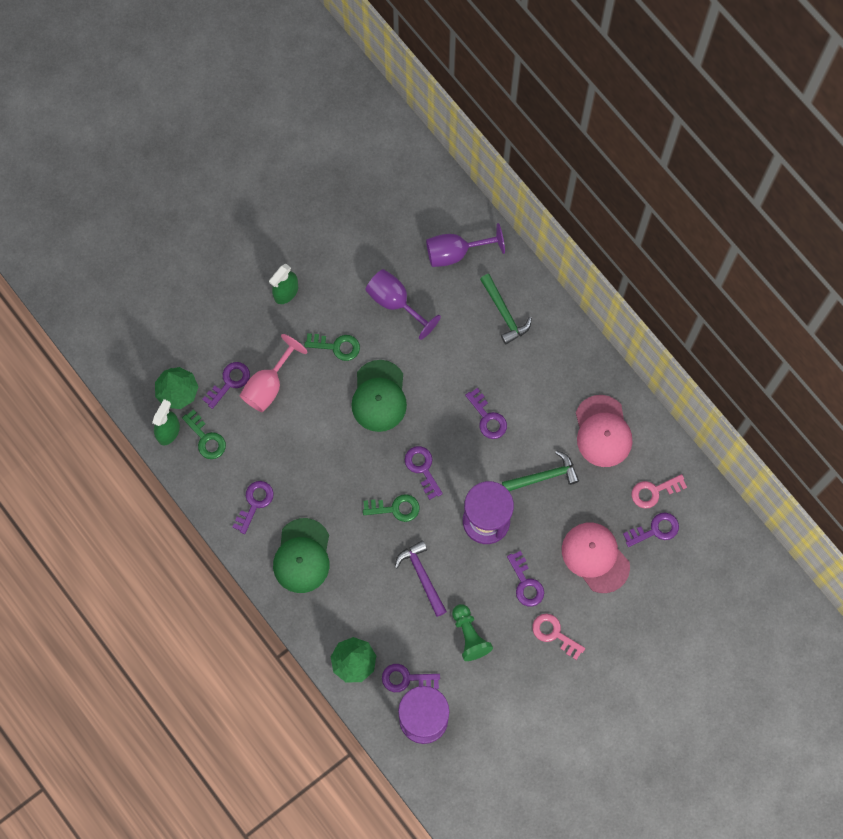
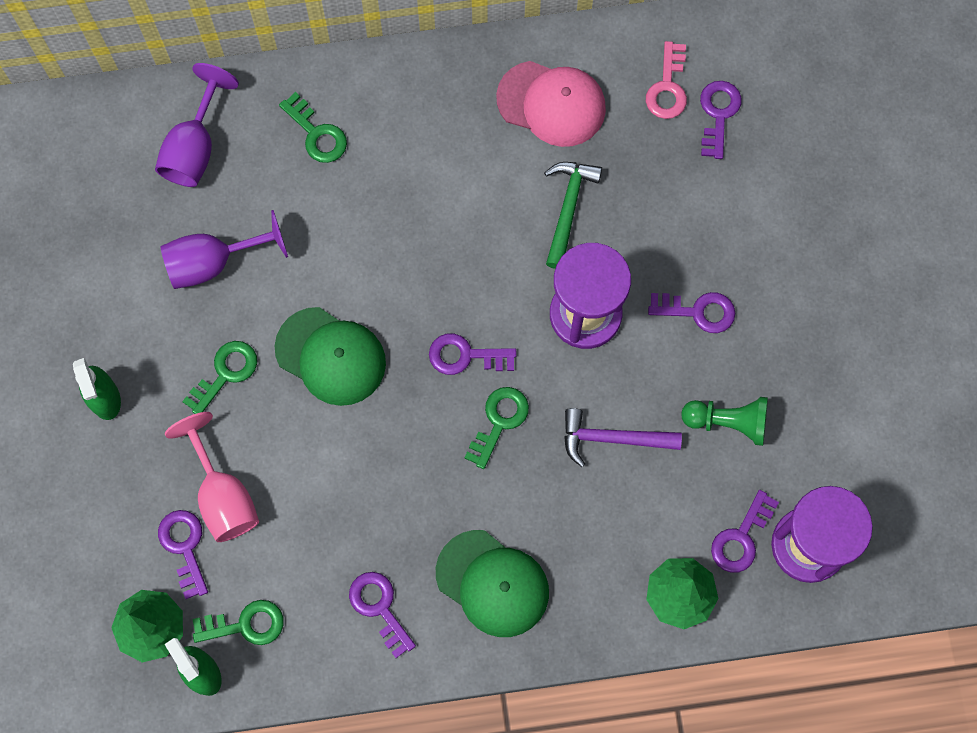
camera: 60 degrees left, 0 degrees up
(487, 418) = (447, 234): purple key -> none
(504, 313) = (317, 134): green hammer -> green key
(554, 634) = (785, 314): pink key -> none
(595, 557) = (712, 206): pink cap -> none

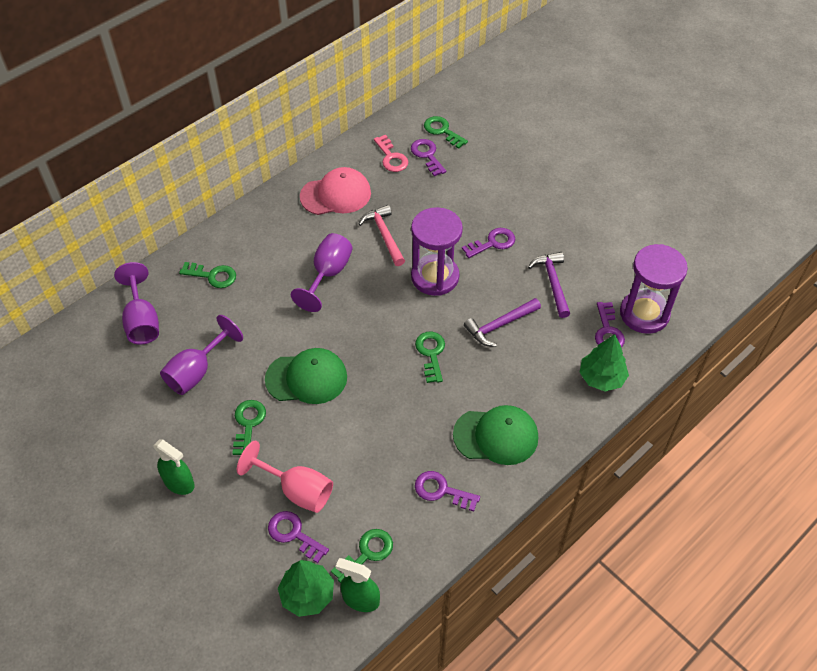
camera: 35 degrees left, 20 degrees down
(456, 223) = (328, 274): none -> purple goblet
(465, 356) = (385, 333): purple key -> none
(568, 209) = (384, 235): green hammer -> pink hammer
(728, 422) = (552, 283): green pawn -> purple hammer
(770, 85) = (442, 131): none -> green key

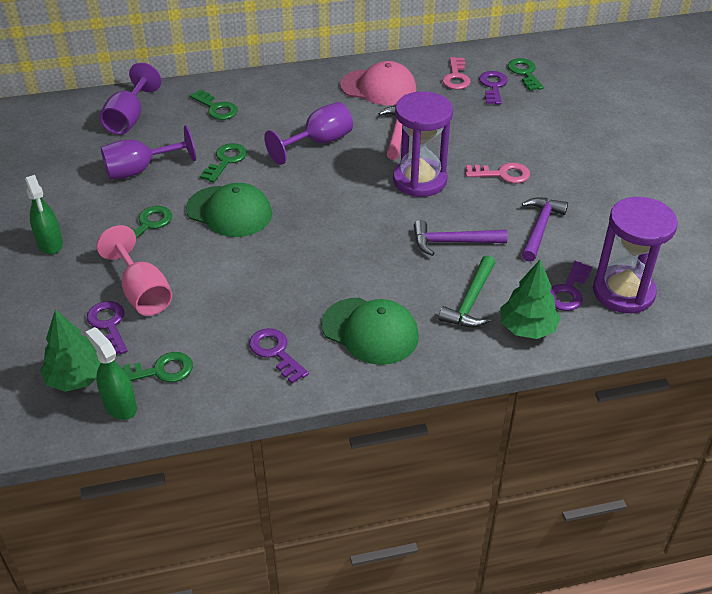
camera: 30 degrees right, 10 degrees down
(431, 353) = (363, 238): green key -> green key (226, 161)
(493, 243) = (502, 174): purple key -> pink key
(548, 373) = (471, 301): none -> green hammer

